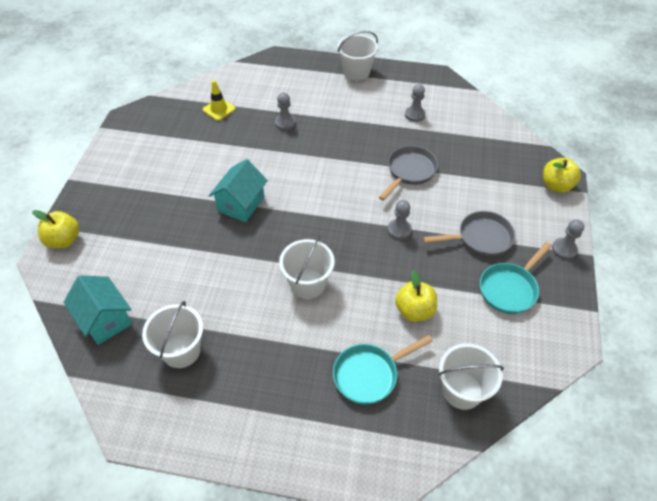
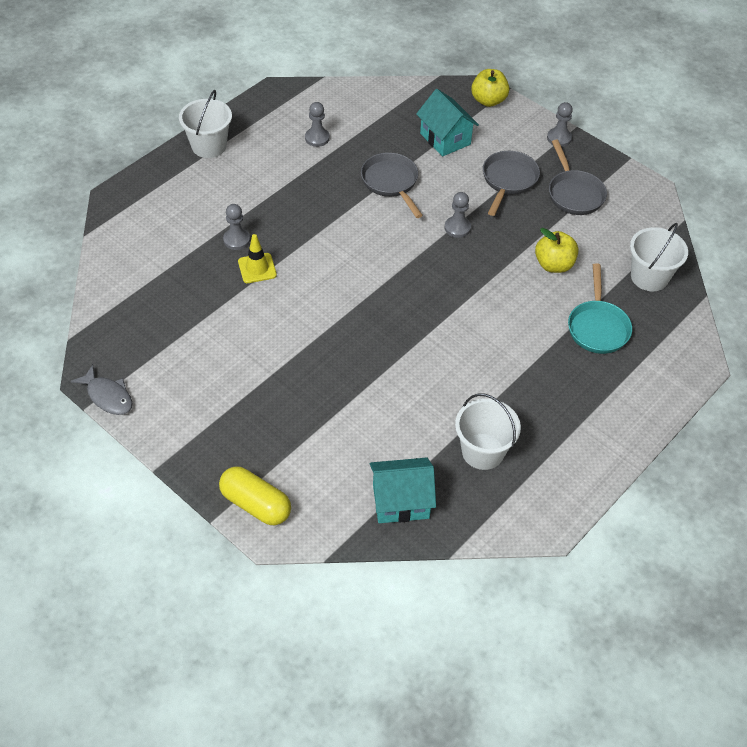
camera: 60 degrees left, 0 degrees up
(64, 240) = (255, 504): yellow apple -> yellow capsule
(115, 132) = (108, 396): none -> grey fish
(219, 109) = (160, 285): yellow traffic cone -> yellow traffic cone (257, 268)
(241, 204) = (328, 328): turquoise house -> turquoise house (445, 139)
(307, 284) = (471, 323): white bucket -> none
(509, 289) = (574, 194): turquoise pan -> grey pan

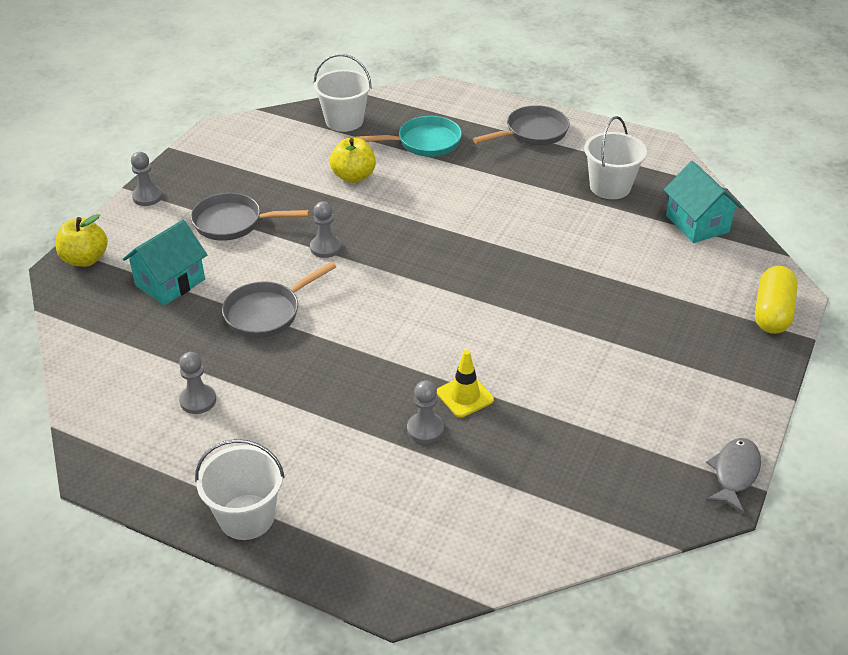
camera: 105 degrees left, 10 degrees down
(574, 194) = (240, 176): grey pan -> grey pan (532, 132)

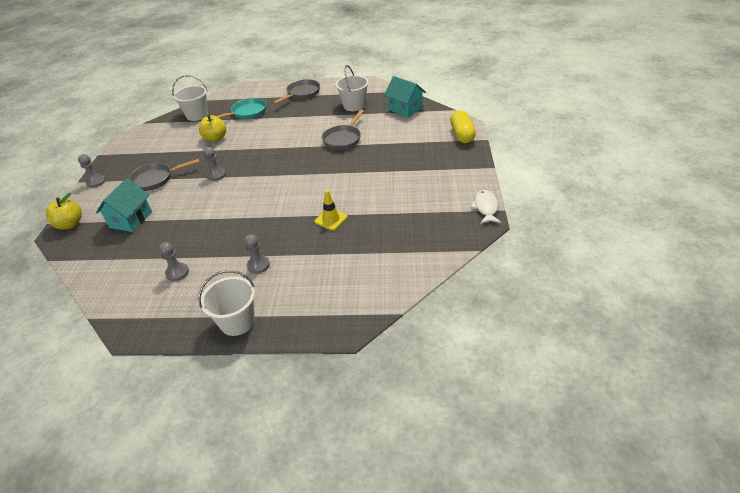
camera: 20 degrees left, 0 degrees up
(267, 313) = (198, 216): grey pan -> grey pan (343, 139)
(425, 429) = (318, 242): grey pawn -> grey pawn (258, 265)
(734, 473) = (485, 208): grey fish -> white fish

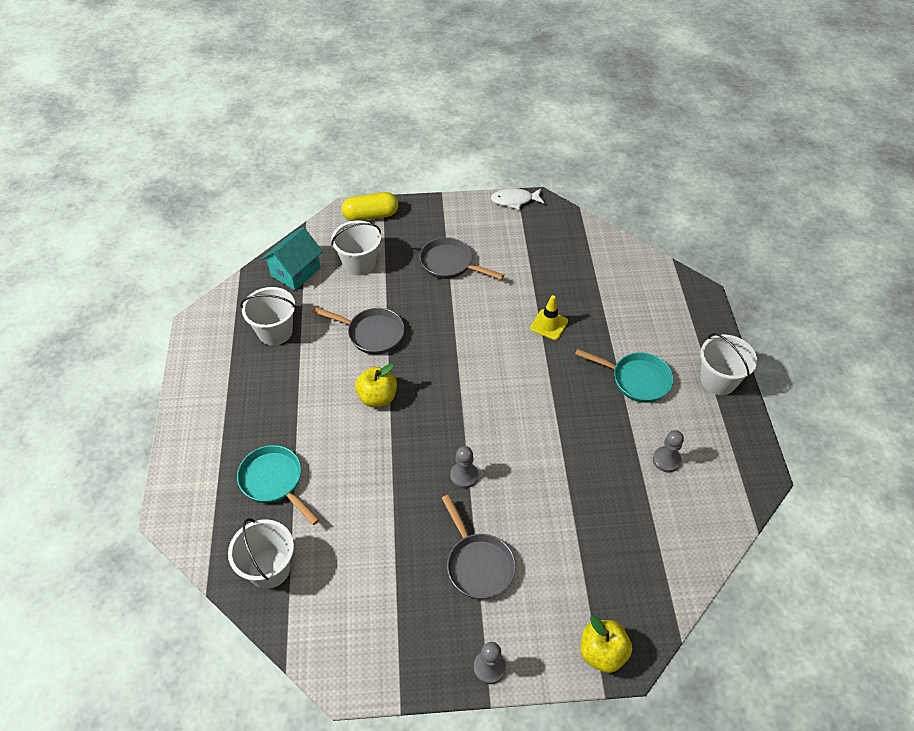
camera: 100 degrees left, 10 degrees up
(131, 219) = (579, 560): turquoise house -> none
(215, 138) = (357, 509): yellow apple -> yellow apple (377, 397)
(258, 265) = (636, 380): grey pawn -> turquoise pan
(302, 93) = (218, 409): grey pan -> grey pan (450, 264)
(410, 132) = (359, 263): none -> white bucket

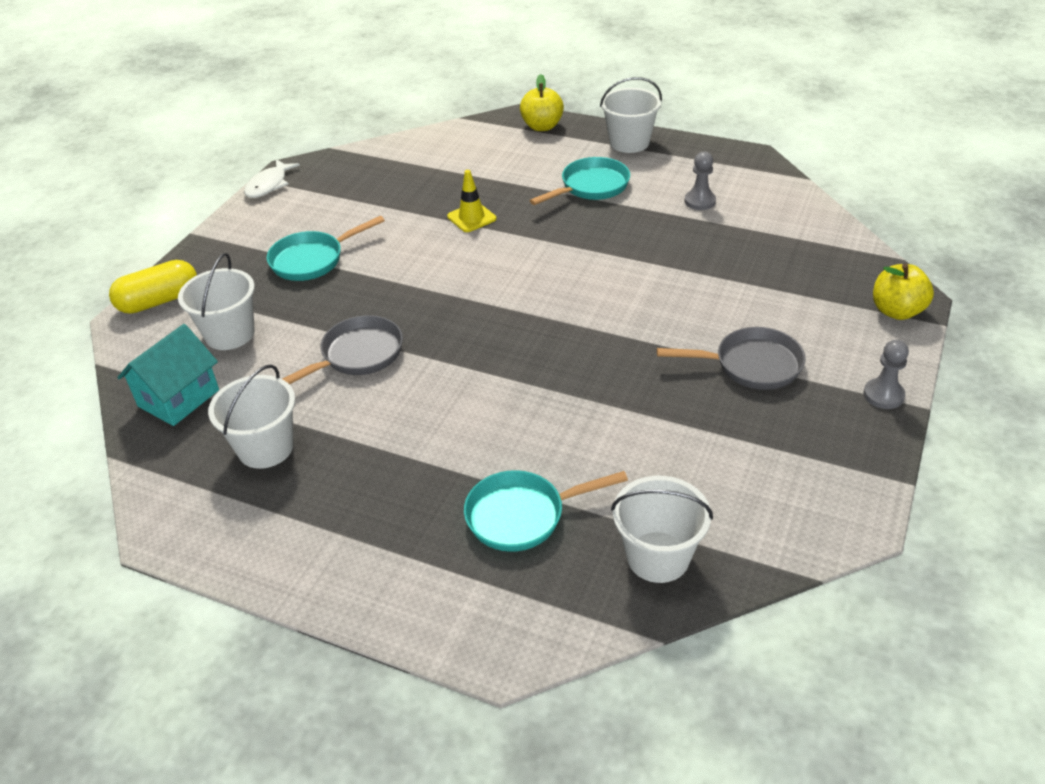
camera: 60 degrees left, 10 degrees down
(295, 272) = (178, 398): turquoise house -> turquoise house turned 60 degrees clockwise
(371, 215) = (159, 301): yellow capsule -> yellow capsule turned 45 degrees clockwise
(377, 397) = (462, 379): yellow apple -> yellow apple (542, 126)
(450, 264) = (312, 260): grey pan -> turquoise pan
(464, 476) = (628, 341): grey pawn -> none

